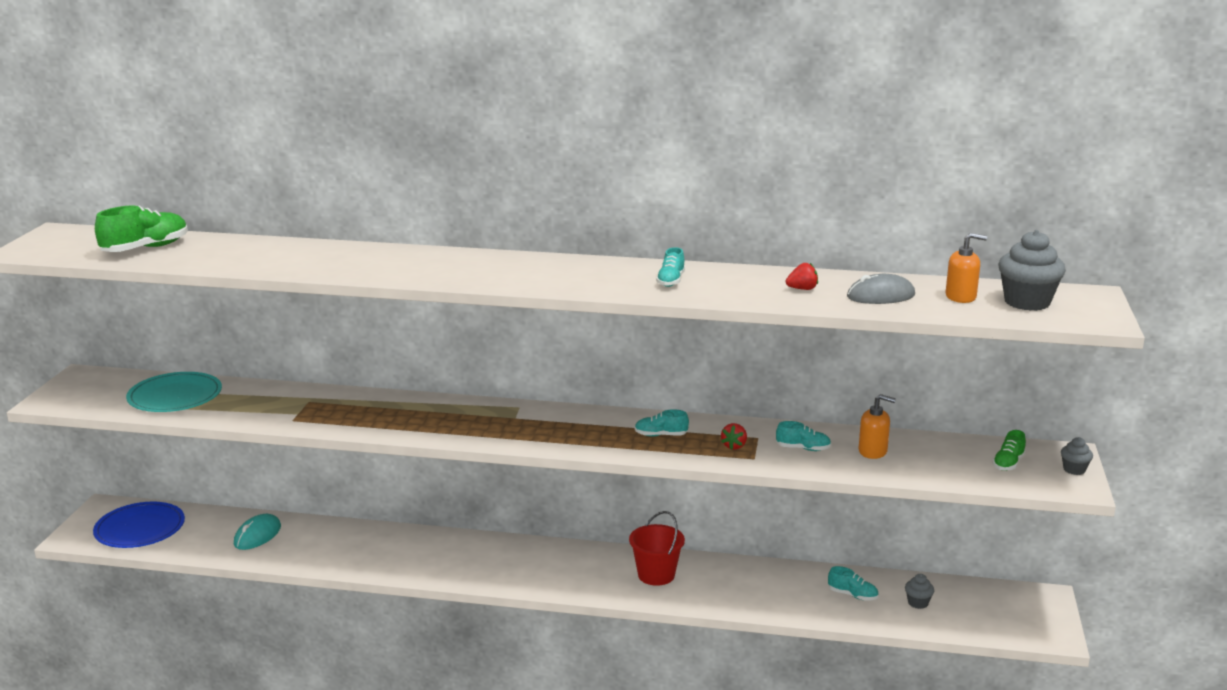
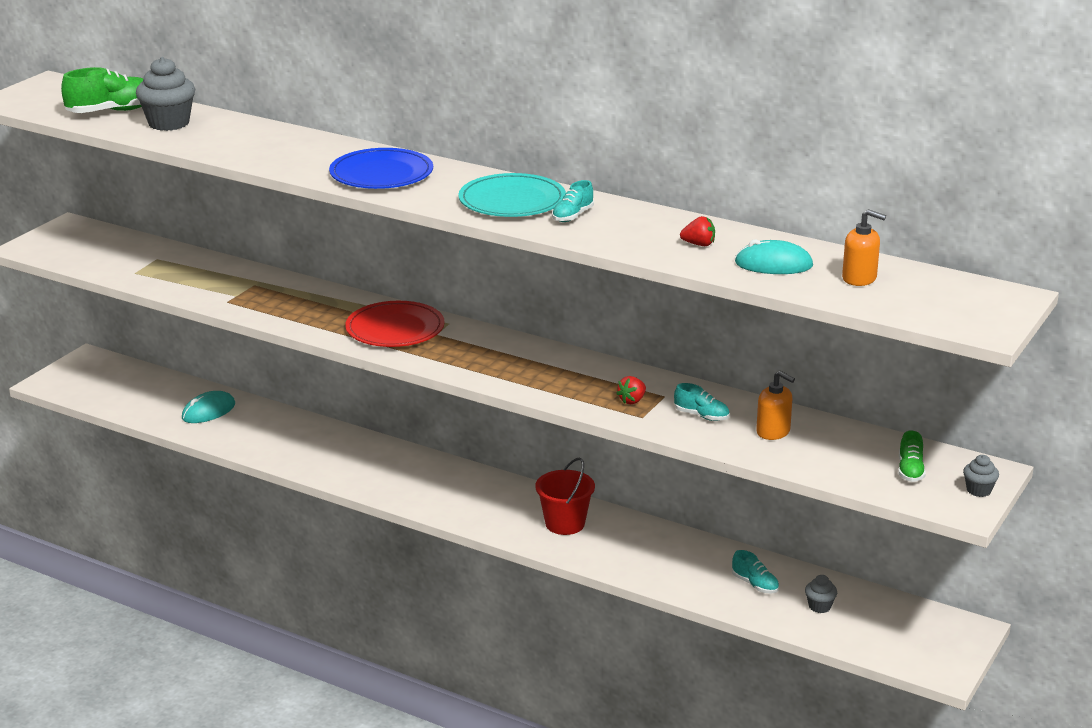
camera: 20 degrees right, 5 degrees up
(140, 529) = (108, 385): blue plate -> blue plate (381, 174)
(175, 396) = (138, 260): turquoise plate -> turquoise plate (512, 201)
(473, 419) = (395, 329): none -> red plate
(661, 435) = (566, 376): turquoise shoe -> none
(880, 296) = (773, 264): grey mouse -> turquoise mouse
(1008, 464) = (910, 471): green shoe -> green shoe turned 45 degrees counterclockwise
(1027, 302) = (926, 295): grey cupcake -> grey cupcake (169, 123)

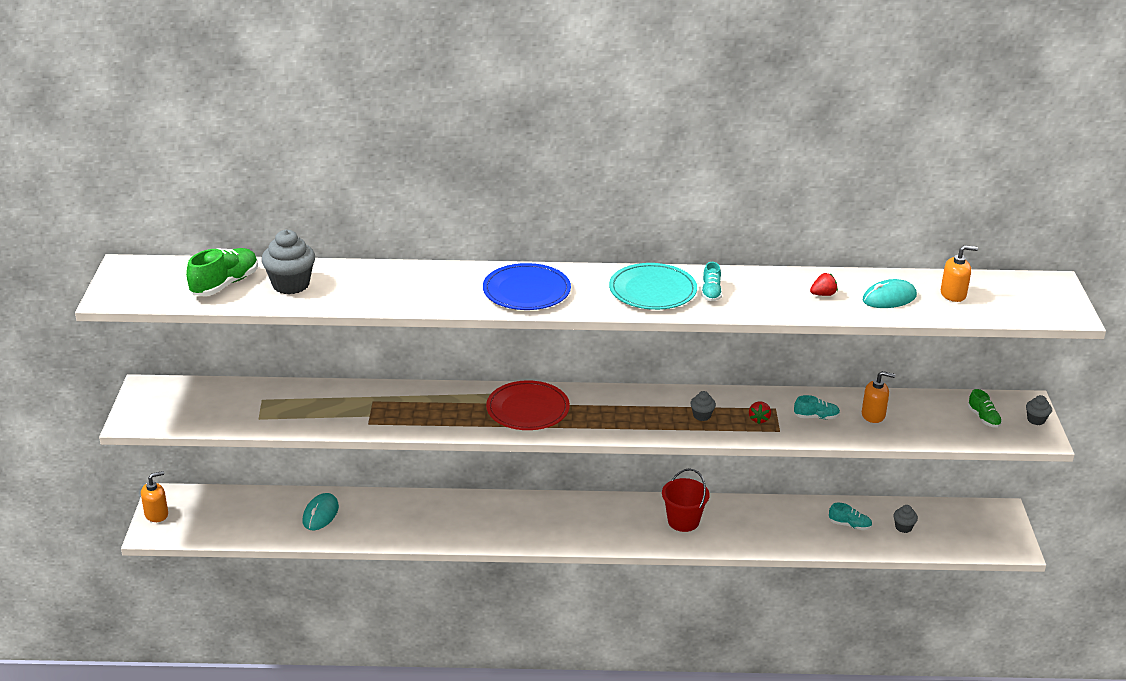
camera: 30 degrees left, 5 degrees up
(66, 370) = (156, 514): none -> orange soap dispenser
(571, 381) = (702, 416): none -> grey cupcake

